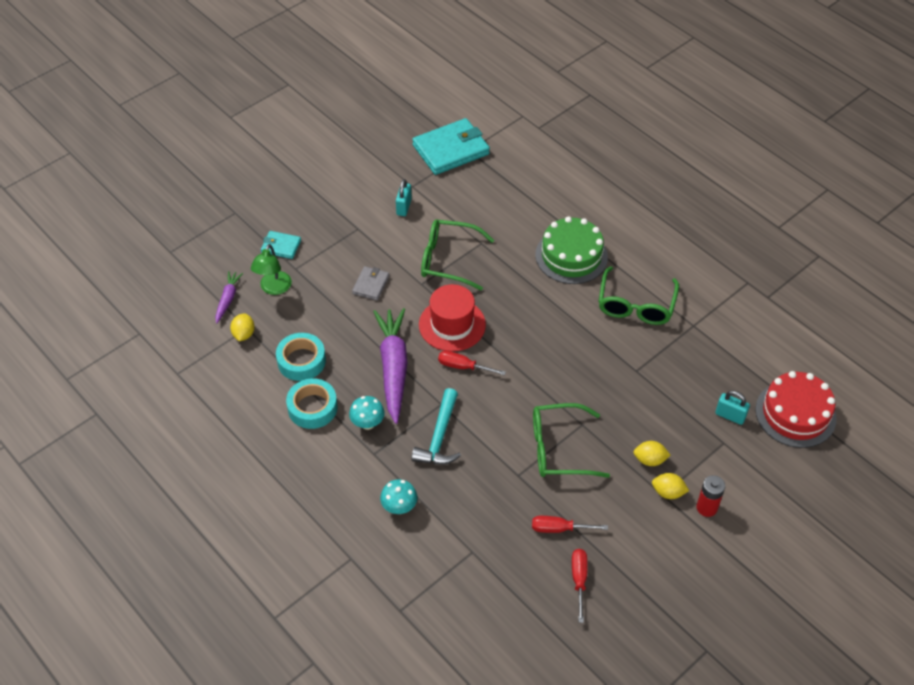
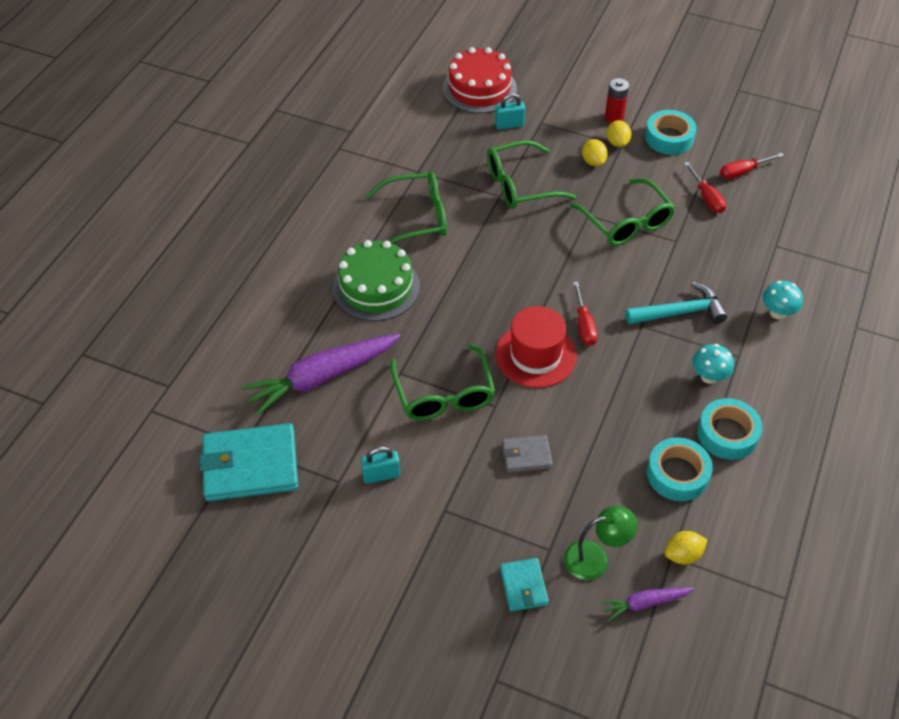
camera: 115 degrees left, 0 degrees up
(393, 368) = (626, 383): purple carrot -> purple carrot (321, 377)
(451, 150) = (250, 465): turquoise wallet -> turquoise wallet turned 45 degrees counterclockwise
(643, 390) = (520, 185): none -> green glasses
(656, 541) = (669, 138): none -> turquoise tape
(730, 416) = (509, 125): turquoise padlock -> turquoise padlock turned 75 degrees clockwise

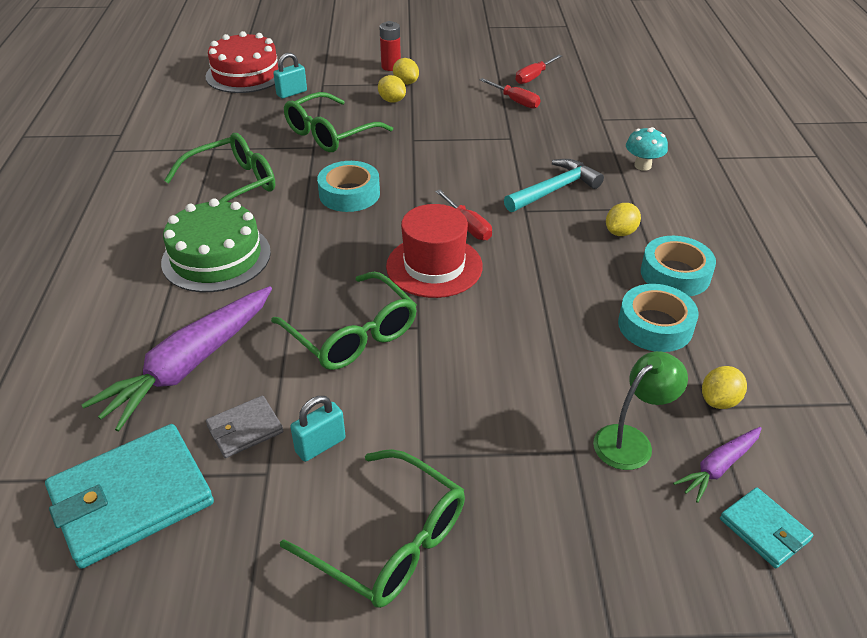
camera: 25 degrees left, 10 degrees down
(523, 586) = (571, 505): turquoise wallet -> turquoise wallet (764, 530)
(526, 455) = (484, 363): grey wallet -> grey wallet (245, 429)
(626, 222) = (454, 136): green glasses -> green glasses (390, 541)
(669, 138) = (451, 69): turquoise tape -> turquoise tape (349, 194)
(709, 376) = (620, 232): turquoise mushroom -> yellow lemon

